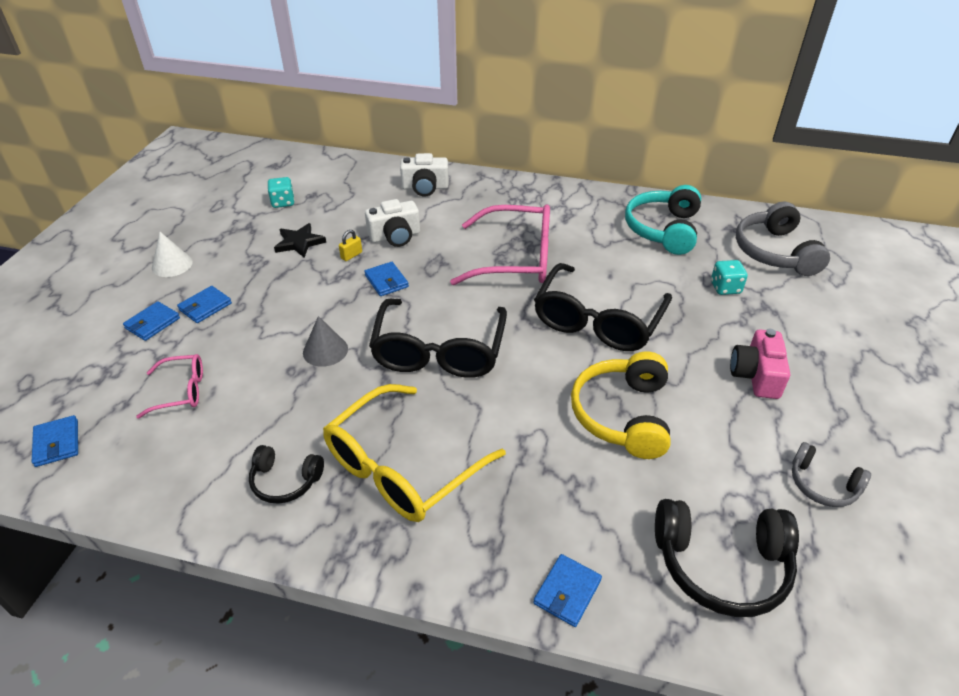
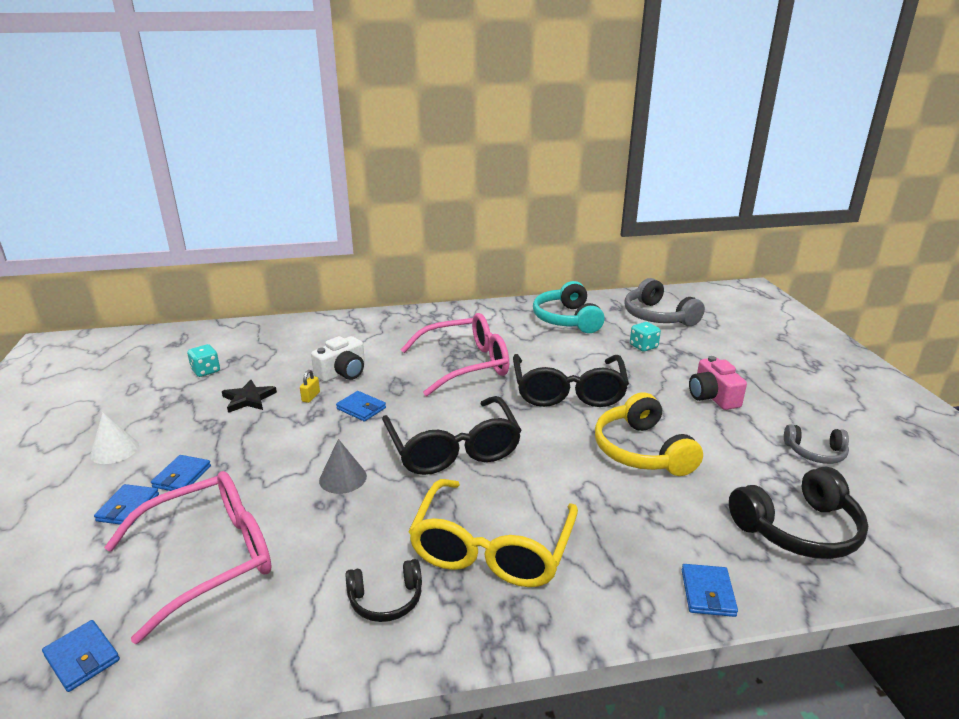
camera: 25 degrees left, 15 degrees down
(180, 391) = (208, 558): pink glasses -> pink glasses, size x1.96
(425, 187) = (343, 331): white camera -> none

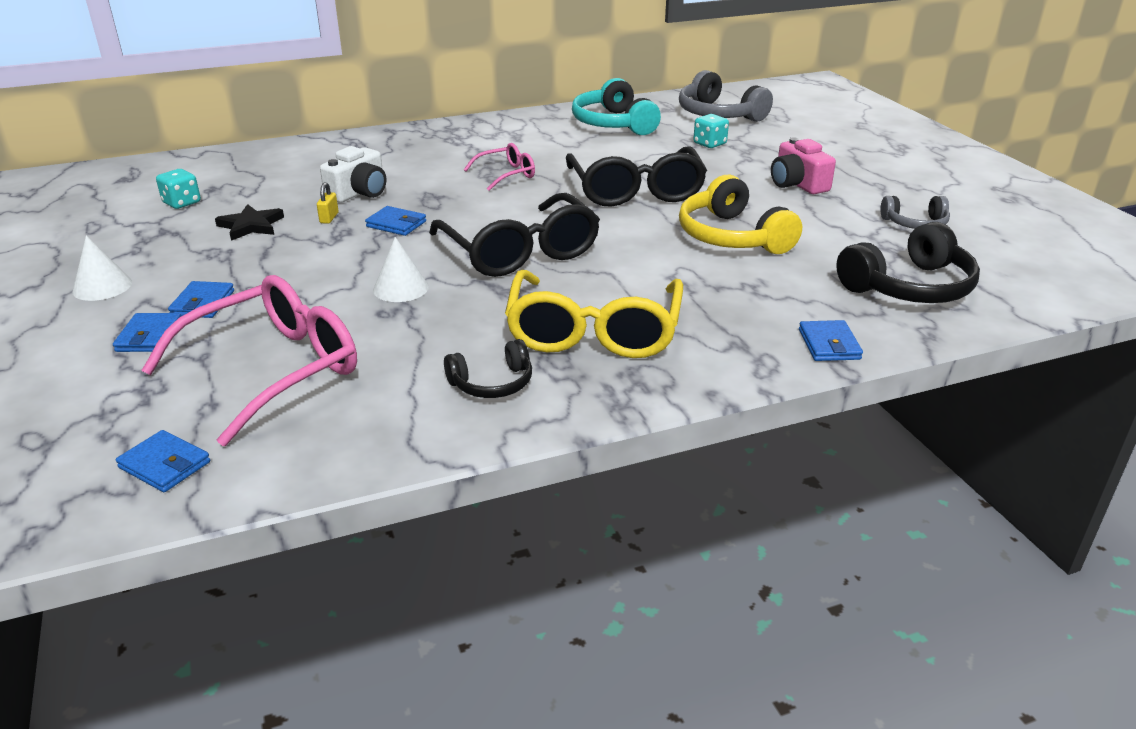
camera: 10 degrees left, 5 degrees up
(343, 478) = (401, 288): grey cone -> white cone
(464, 365) = (506, 175): pink glasses -> pink glasses, size x0.51

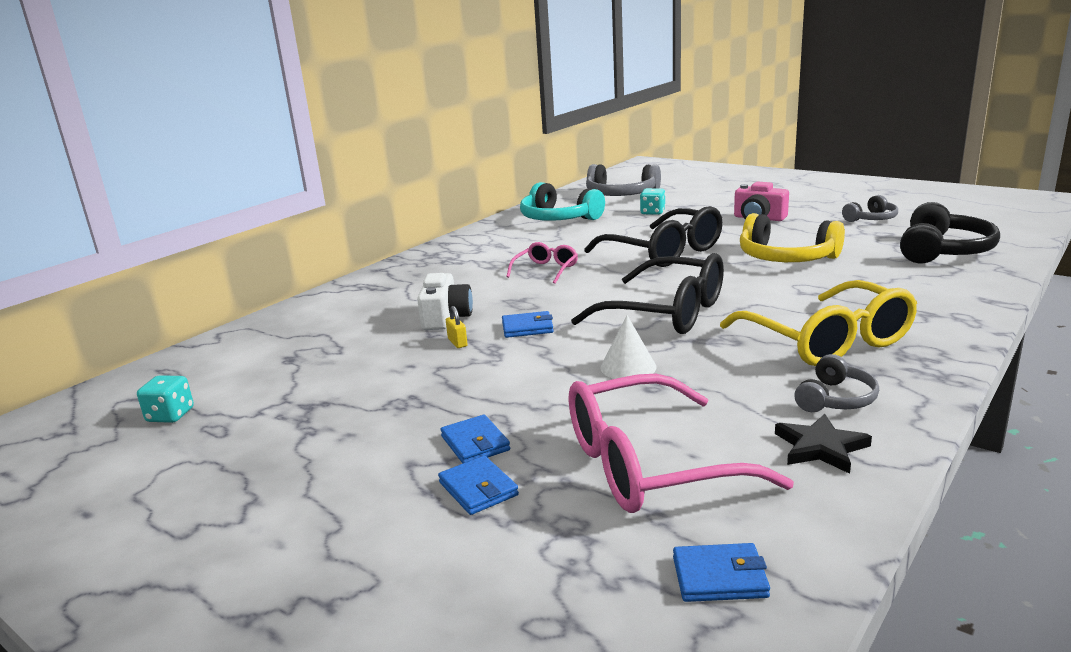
camera: 30 degrees left, 10 degrees down
(102, 286) = (337, 471): white cone -> none
(182, 203) = (280, 378): turquoise dice -> turquoise dice (170, 415)
(251, 226) = (394, 372): black star -> black star (820, 447)
(271, 370) = (651, 464): pink glasses -> pink glasses turned 120 degrees counterclockwise
(492, 383) = (835, 399): black headphones -> grey headphones
(829, 344) = (973, 295): blue wallet -> none

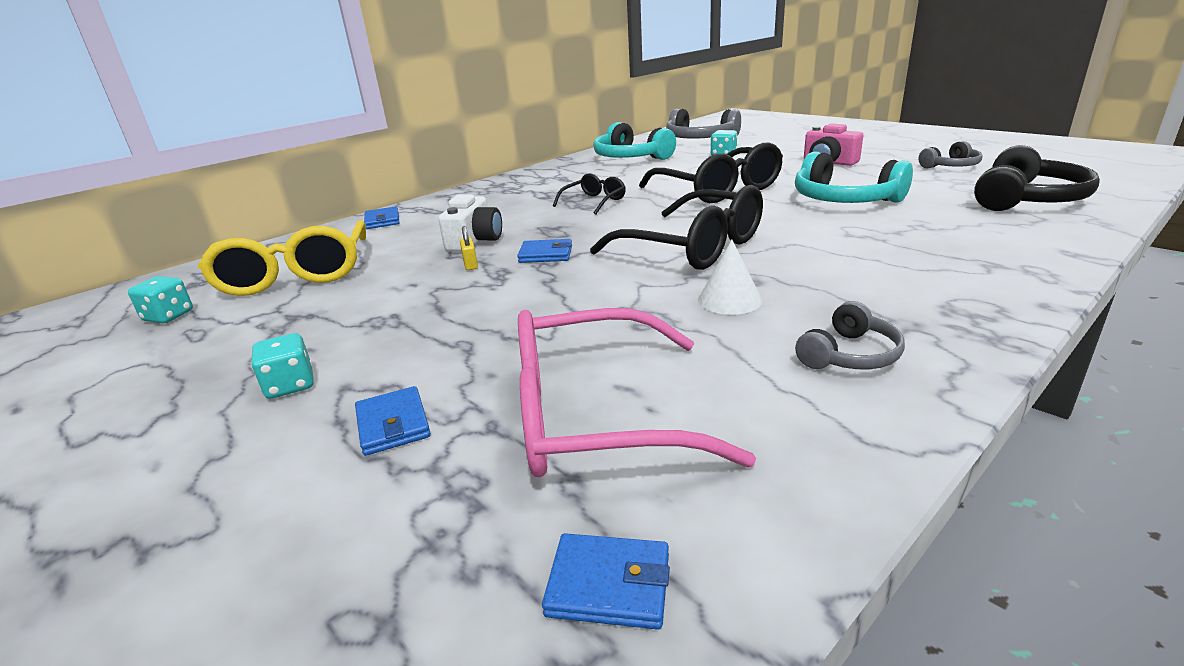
camera: 10 degrees right, 5 degrees up
(356, 467) = (290, 385): none -> turquoise dice
(475, 443) = (422, 371): blue wallet -> blue wallet (382, 221)
(545, 270) = (593, 202): pink glasses -> black glasses
(628, 367) = (626, 301): white cone -> white cone (729, 300)
(786, 258) = (844, 200): yellow headphones -> turquoise headphones
(820, 447) = (810, 414): black star -> none
(826, 340) = (860, 286): yellow glasses -> yellow glasses (295, 274)

